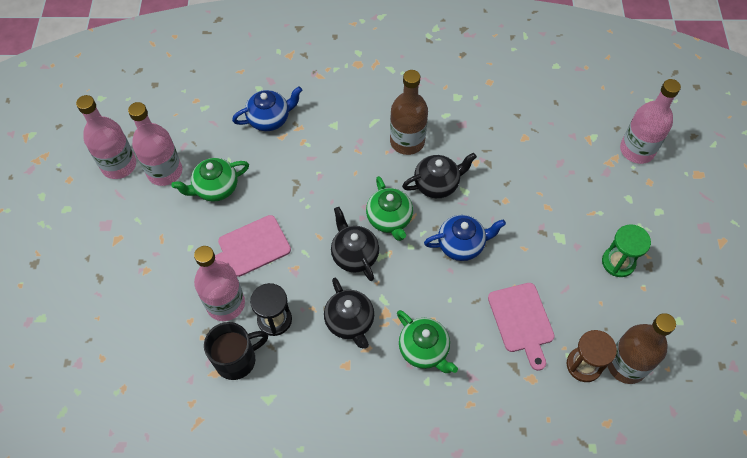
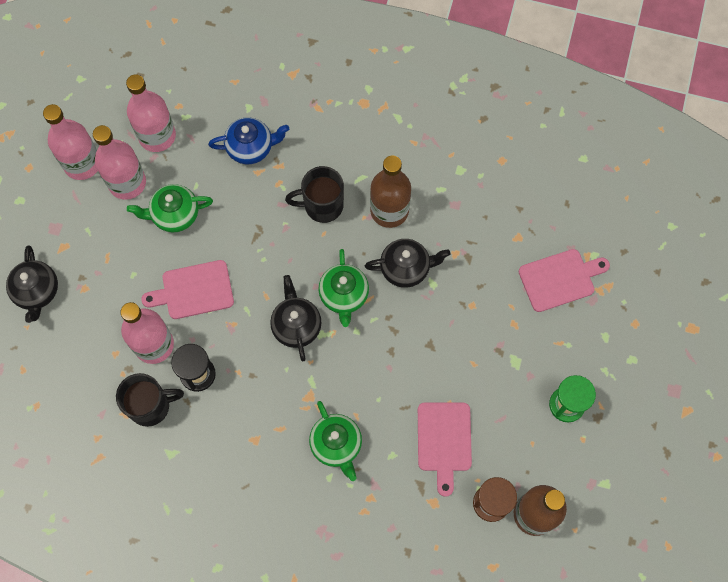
camera: 15 degrees right, 10 degrees up
(347, 151) = (322, 205): none -> black mug
(350, 322) = (271, 396): black teapot -> black teapot (37, 291)
(461, 245) = (409, 343): blue teapot -> none
(572, 162) = (560, 279): none -> pink cutting board
(637, 150) = (635, 283): pink bottle -> pink bottle (157, 136)

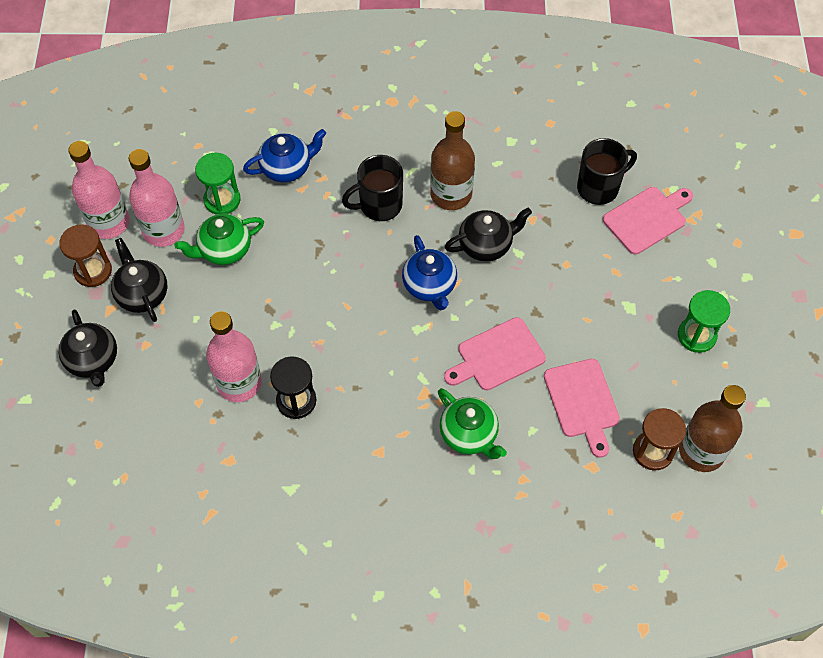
camera: 15 degrees left, 10 degrees down
(57, 207) = (93, 271): none -> brown hourglass
(151, 406) = (254, 445): black mug -> black mug (599, 188)
(157, 136) = (183, 178): pink bottle -> none
(185, 166) = (222, 200): none -> green hourglass
(194, 290) = (267, 318): pink cutting board -> pink cutting board (497, 356)
(296, 325) = (388, 327): black teapot -> black teapot (142, 294)
(344, 295) = (429, 286): green teapot -> blue teapot

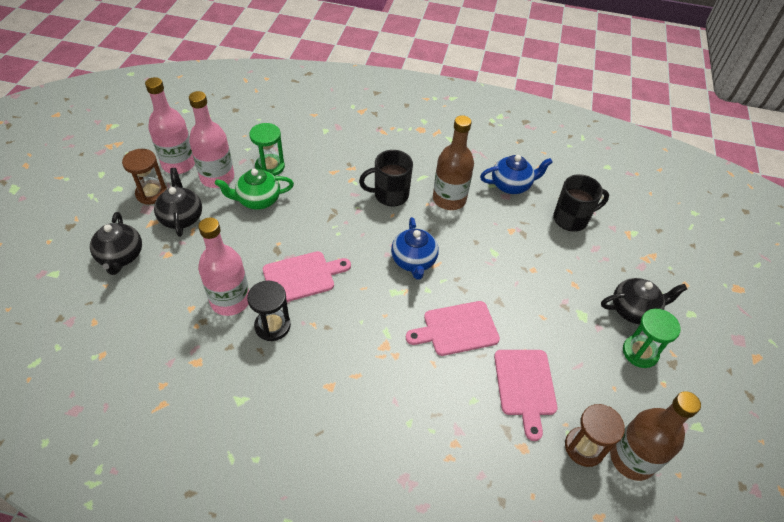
camera: 10 degrees right, 10 degrees down
(287, 168) = (327, 156): blue teapot -> blue teapot (511, 185)
(469, 434) = (415, 390): green teapot -> none
(486, 245) = (468, 241): black teapot -> black teapot (634, 310)
(647, 219) = (608, 250): pink cutting board -> pink cutting board (302, 276)

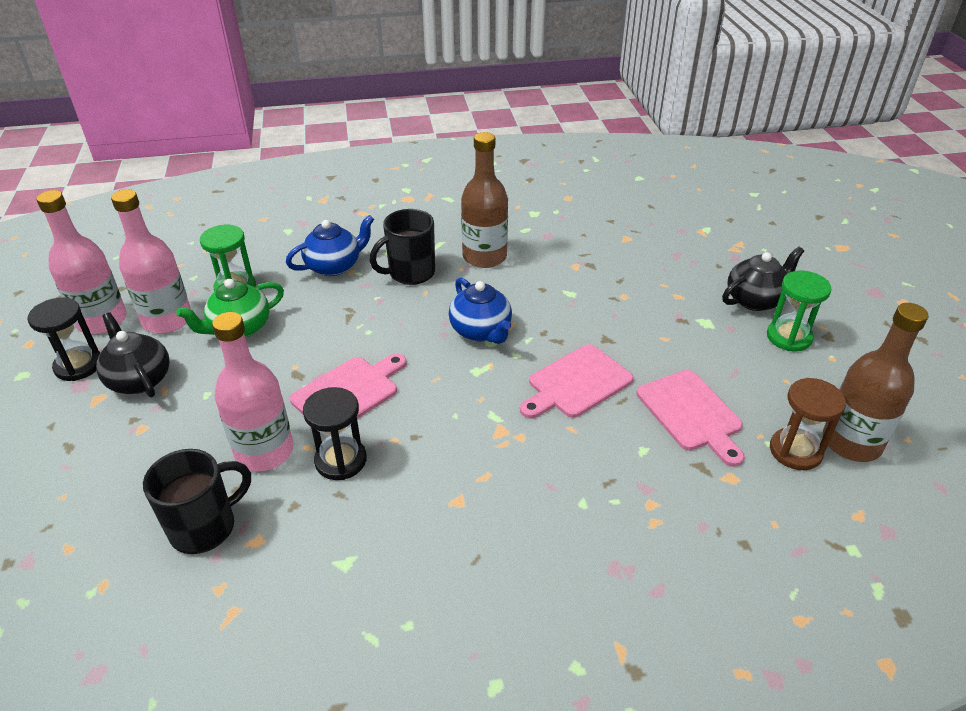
camera: 20 degrees left, 10 degrees down
(121, 256) = (70, 453): black teapot -> none
(151, 193) = (78, 365): brown hourglass -> black hourglass
(511, 185) = (547, 223): blue teapot -> blue teapot (334, 266)
(571, 219) = (634, 236): black mug -> black mug (205, 527)

